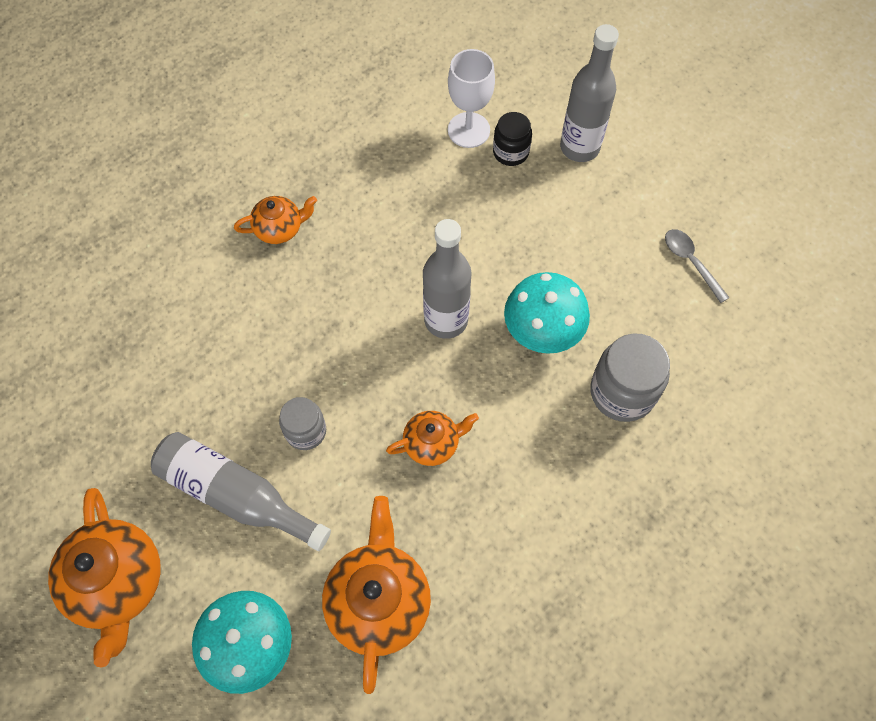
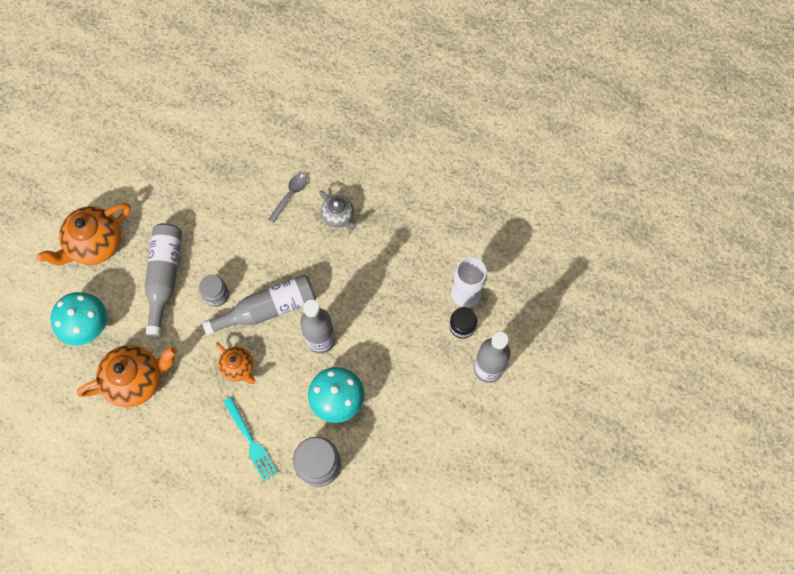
camera: 65 degrees right, 5 degrees up
(280, 229) = (338, 216): orange teapot -> grey teapot
(364, 370) = (268, 309): none -> grey bottle
(551, 468) = (251, 441): none -> turquoise fork
(691, 262) = (432, 474): grey spoon -> grey spoon (290, 195)

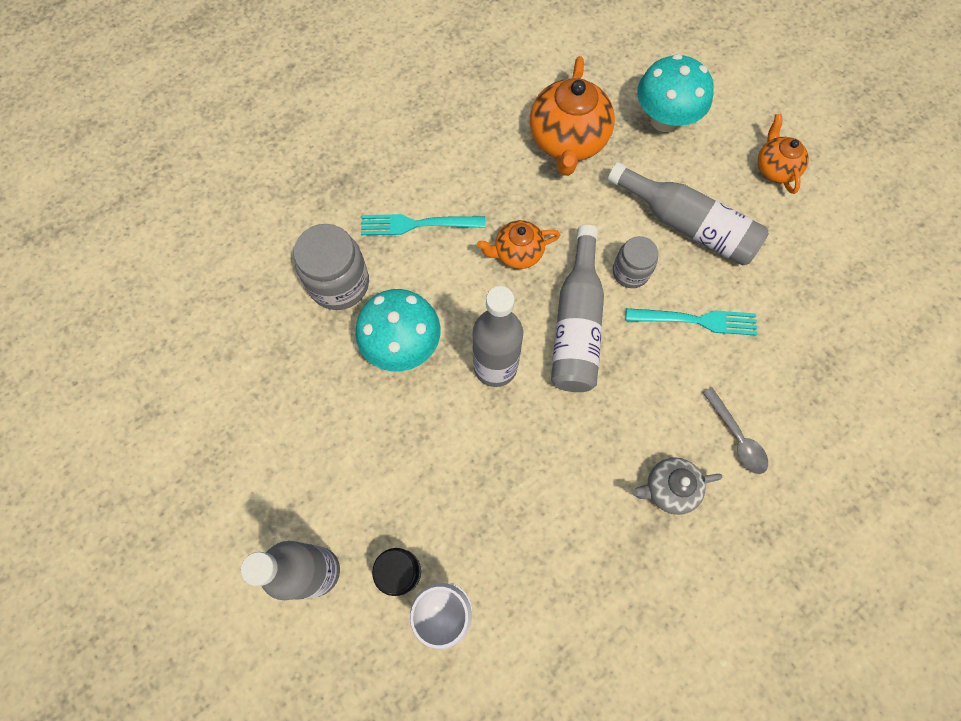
camera: 120 degrees right, 0 degrees up
(95, 244) = (775, 168): orange teapot -> orange teapot, size x0.57
(229, 244) = (697, 320): none -> turquoise fork

